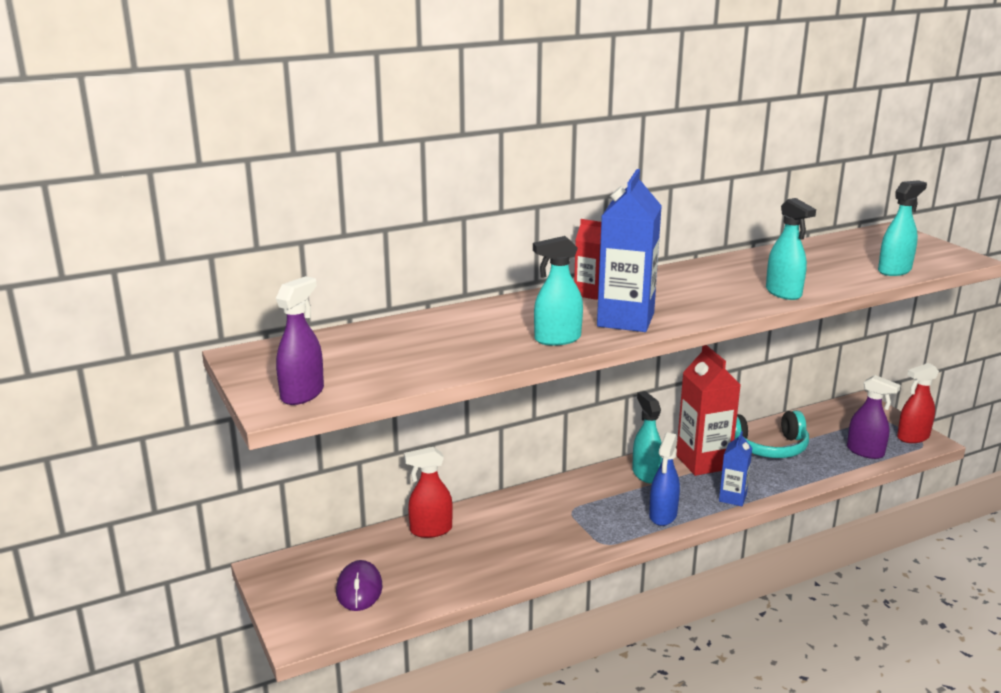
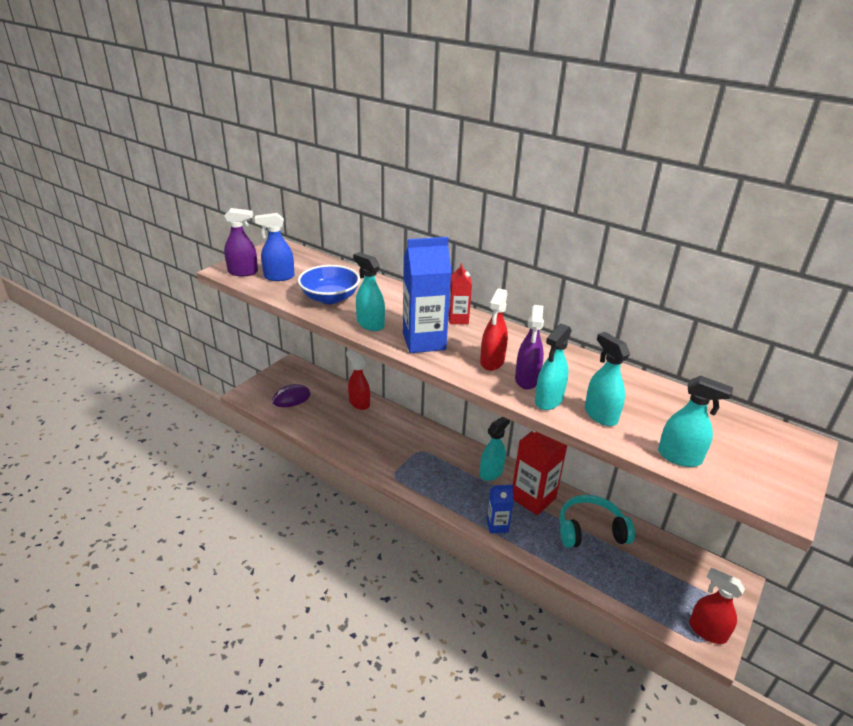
camera: 60 degrees right, 10 degrees up
(460, 349) = (330, 298): none -> blue bowl
(663, 515) = (445, 494): blue spray bottle -> blue spray bottle (279, 277)
(695, 299) = (492, 362): none -> red spray bottle
(768, 447) = (590, 530): turquoise headphones -> turquoise headphones turned 120 degrees clockwise
(819, 280) = (600, 415): none -> turquoise spray bottle
(865, 452) = (643, 597): purple spray bottle -> purple spray bottle (526, 380)

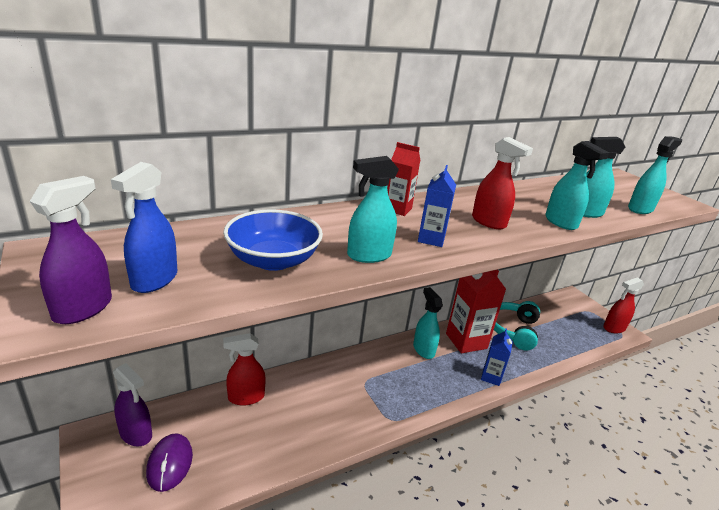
camera: 65 degrees left, 5 degrees down
(424, 341) = (431, 239): blue carton -> blue carton, size x0.55
(526, 380) = (525, 219): purple spray bottle -> purple spray bottle (136, 434)

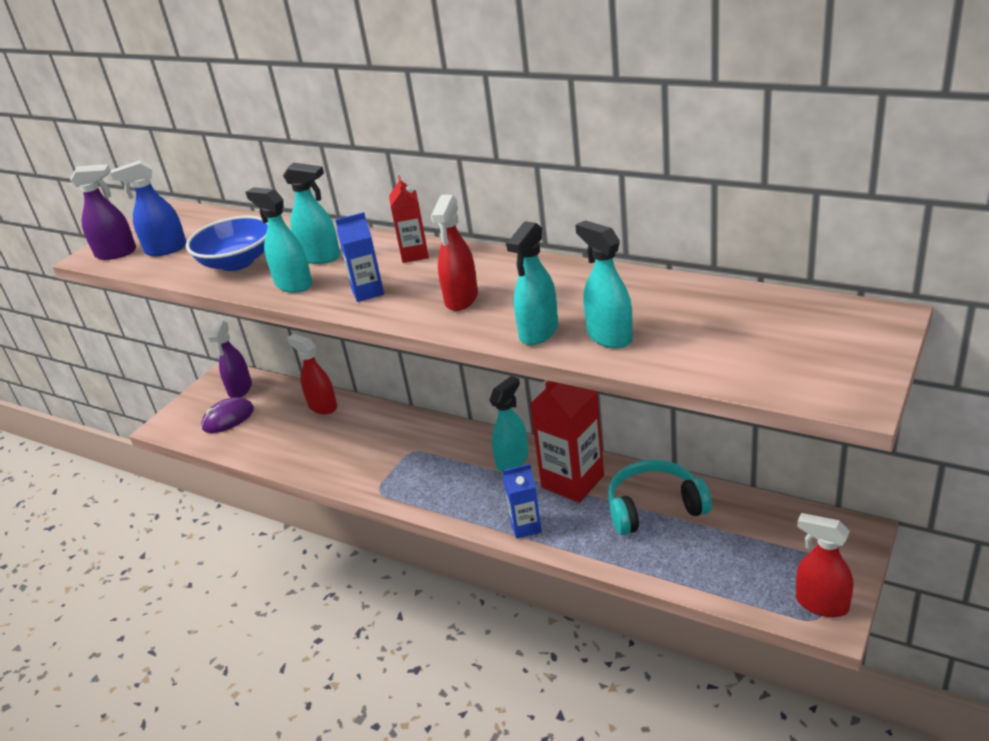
camera: 65 degrees right, 5 degrees up
(640, 209) = (716, 367): turquoise spray bottle -> turquoise spray bottle (320, 257)

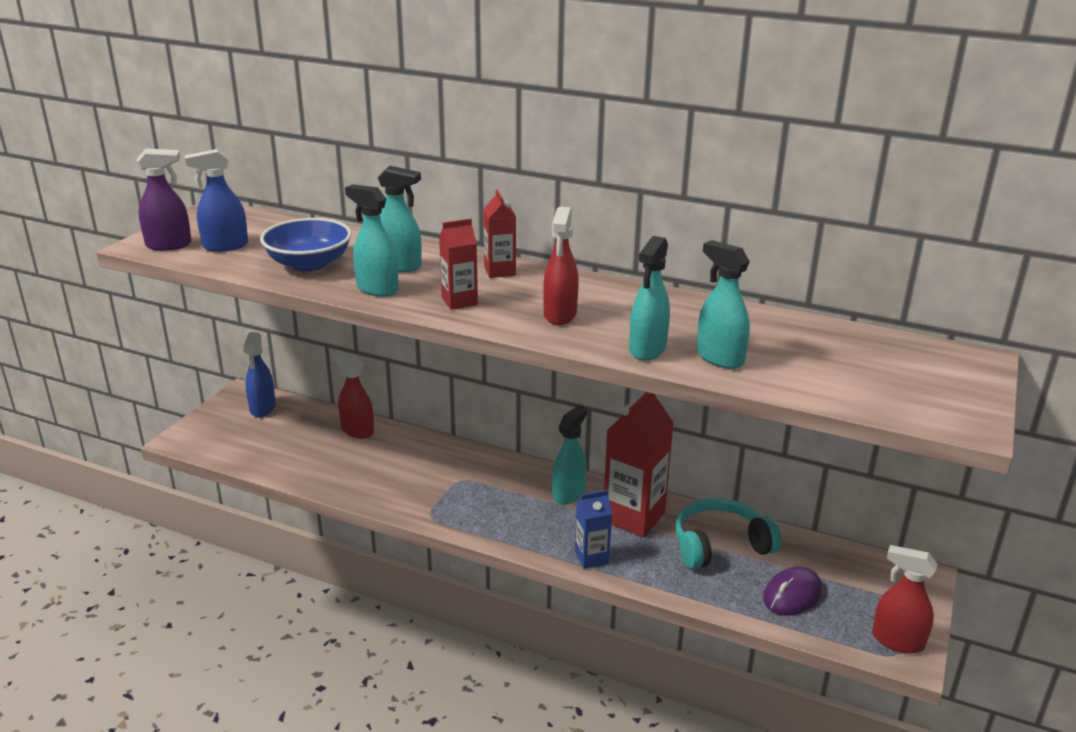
camera: 10 degrees left, 5 degrees down
(228, 418) = (253, 436): purple mouse -> purple mouse (792, 595)
(240, 389) = (262, 408): purple spray bottle -> blue spray bottle
(367, 292) = (459, 301): blue carton -> red carton

